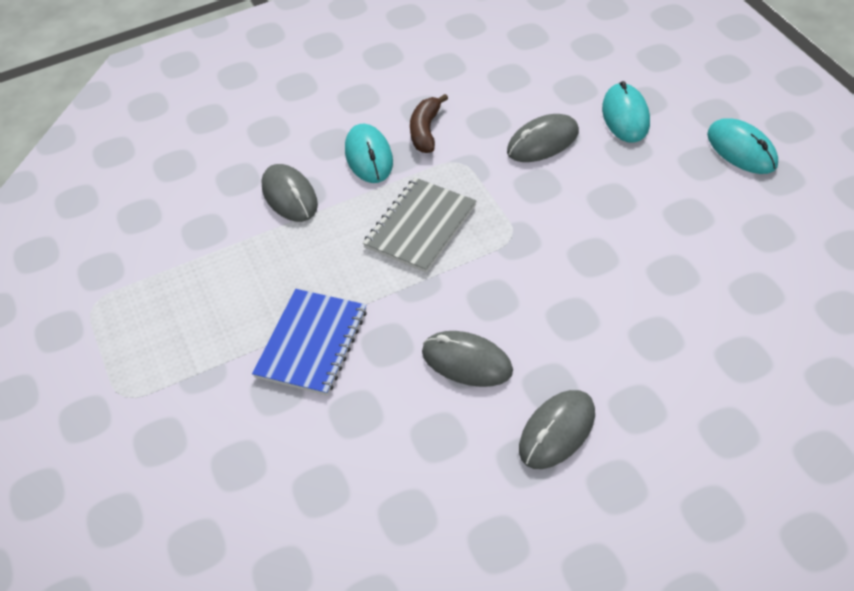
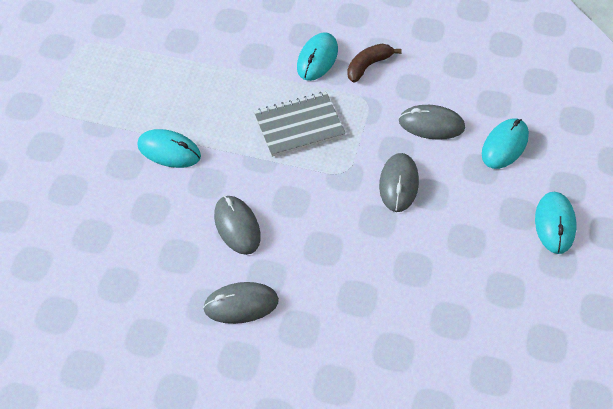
camera: 35 degrees right, 5 degrees up
(289, 196) = (247, 52): grey mouse -> grey mouse (398, 184)
(311, 343) = (169, 151): blue notebook -> turquoise mouse

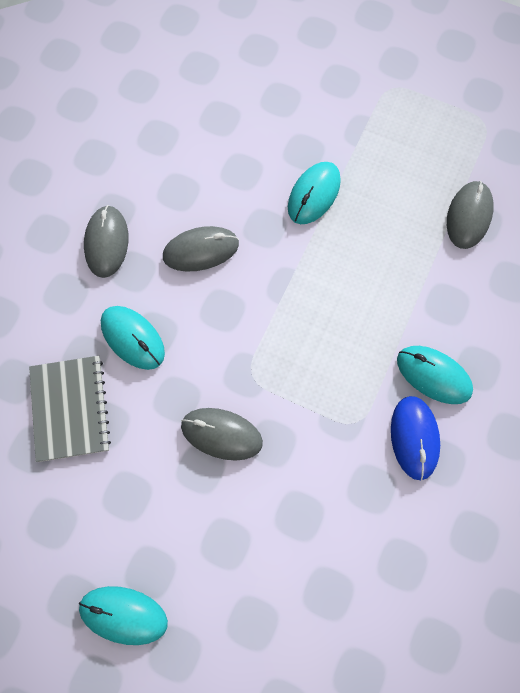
camera: 100 degrees right, 15 degrees up
(299, 126) = (328, 335): grey notebook -> grey notebook (70, 409)
(368, 66) = (414, 438): brown banana -> blue mouse
(431, 124) = (304, 497): grey mouse -> grey mouse (469, 216)
(504, 145) = (255, 586): turquoise mouse -> turquoise mouse (133, 338)

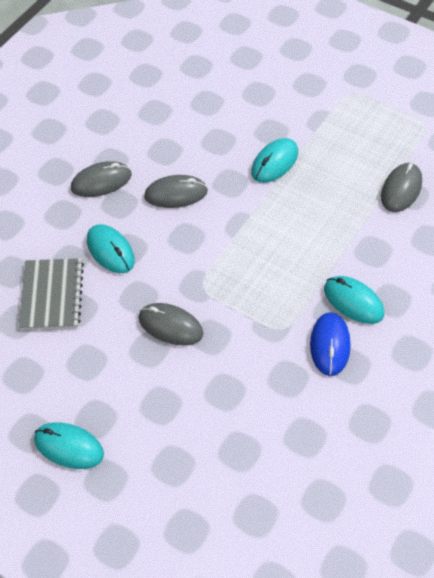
camera: 10 degrees right, 15 degrees down
(106, 242) = (101, 181): grey mouse -> grey mouse turned 60 degrees clockwise

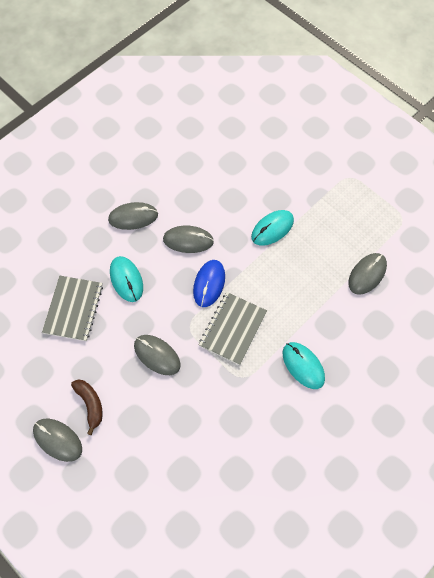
camera: 10 degrees right, 10 degrees up
(69, 447) = (57, 440): turquoise mouse -> grey mouse
(100, 398) = (90, 404): none -> brown banana
(257, 278) = (233, 329): none -> grey notebook
(330, 345) = (275, 399): blue mouse -> blue mouse (209, 284)

